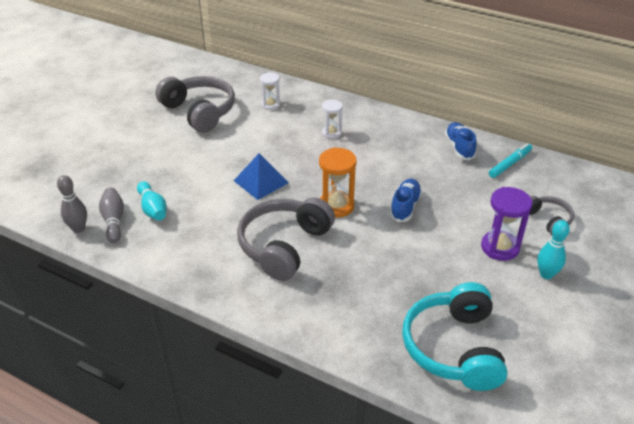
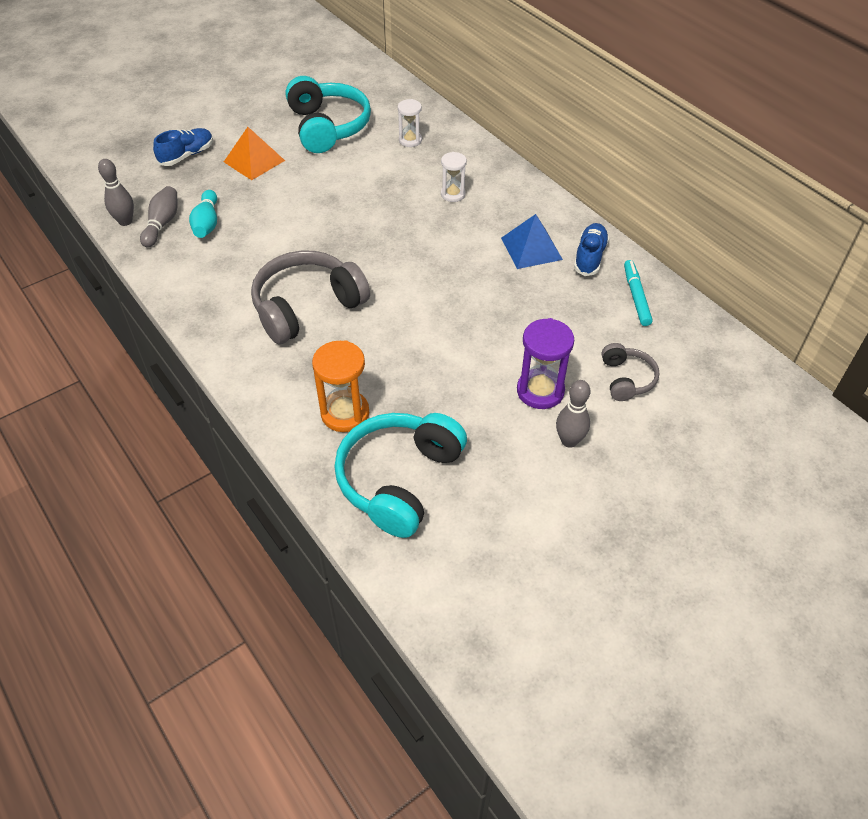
camera: 25 degrees right, 10 degrees up
(158, 151) = (254, 161): none -> orange pyramid
(199, 112) = (328, 127): grey headphones -> turquoise headphones
(261, 181) = (335, 227): blue pyramid -> blue pyramid (531, 248)
(336, 206) = (394, 281): orange hourglass -> orange hourglass (345, 413)
(405, 206) = (469, 307): blue shoe -> blue shoe (187, 155)
(510, 164) = (636, 296): turquoise marker -> turquoise marker turned 75 degrees counterclockwise
(546, 274) = (569, 441): turquoise bowling pin -> grey bowling pin

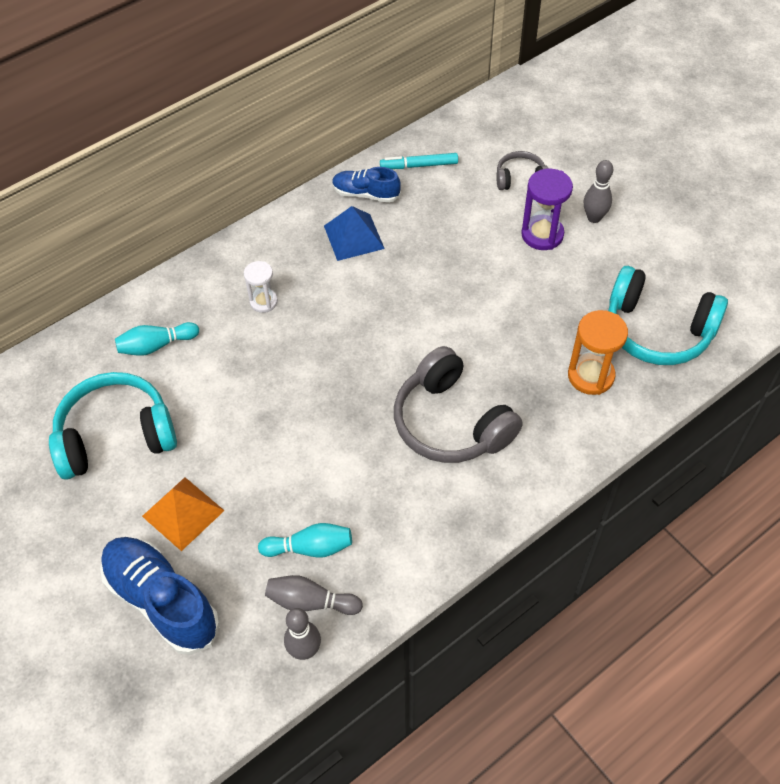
camera: 90 degrees left, 5 degrees up
(187, 155) = (162, 601): blue shoe -> blue shoe, size x1.69
(410, 140) = (156, 346): white hourglass -> turquoise bowling pin

